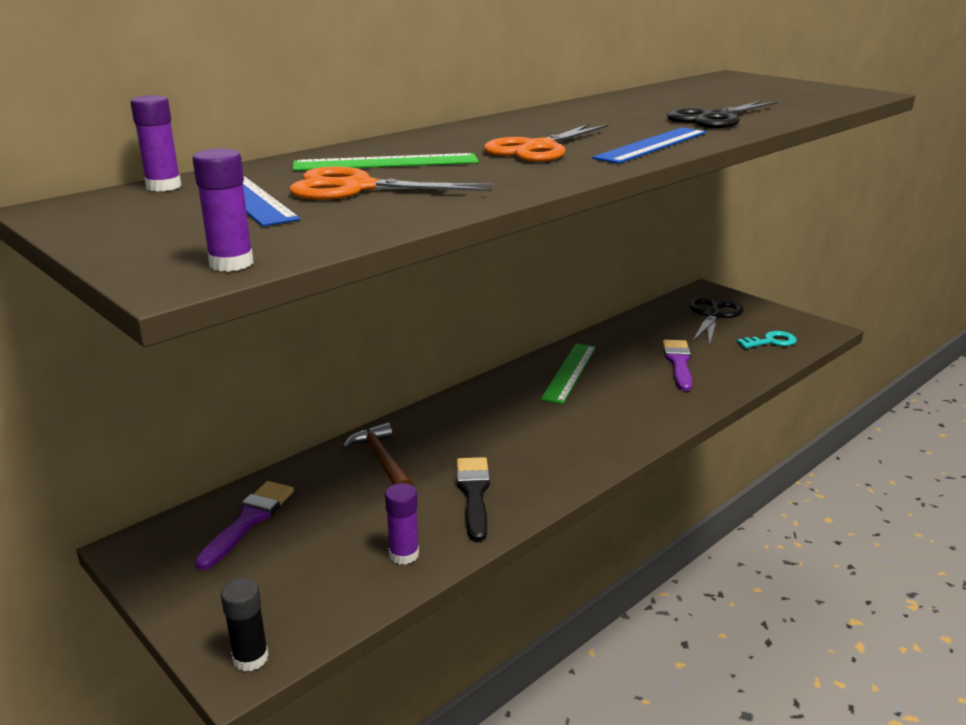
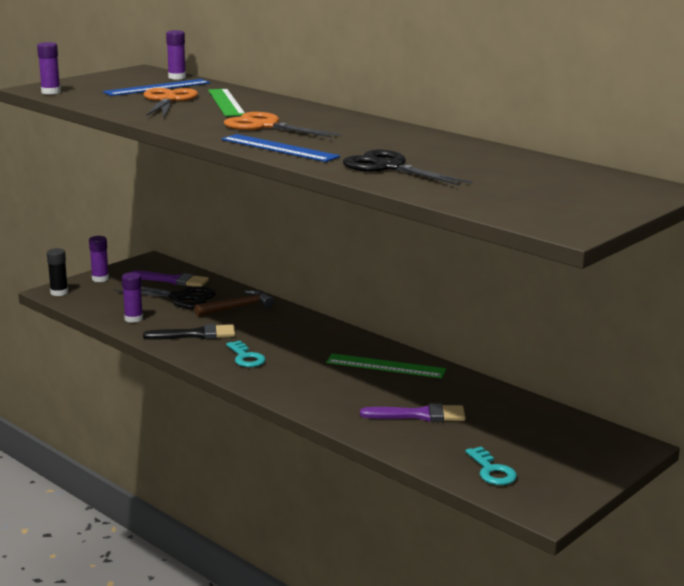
camera: 85 degrees right, 5 degrees down
(200, 606) = (100, 279): none -> purple glue stick
(550, 454) = (246, 357): none -> turquoise key
(713, 315) = (554, 443): black scissors -> black scissors (180, 297)

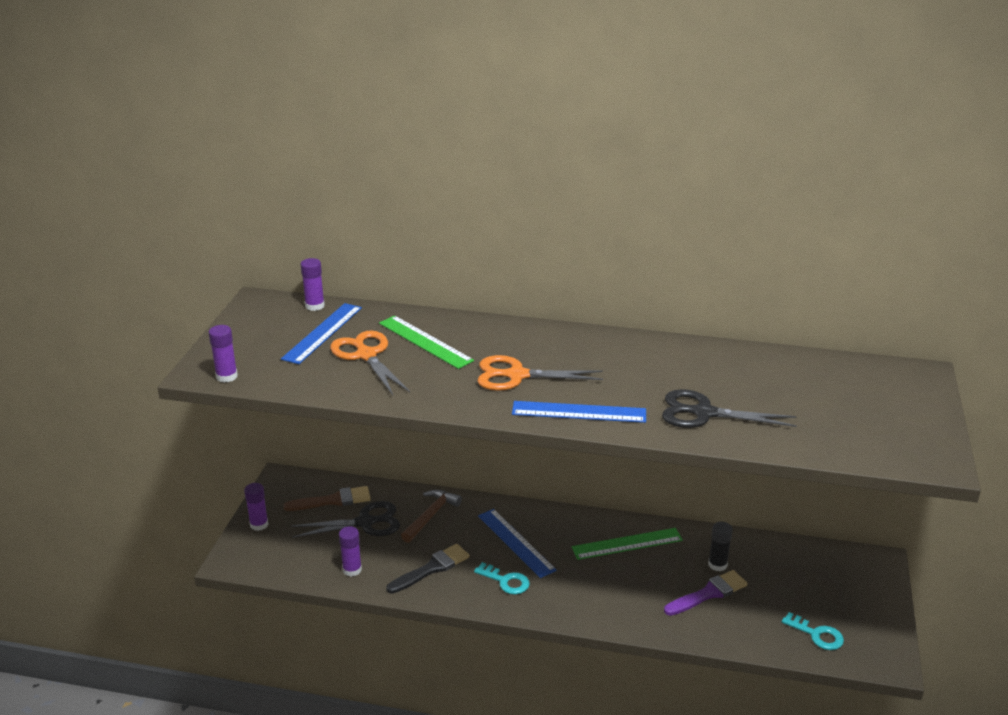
camera: 30 degrees left, 10 degrees up
(59, 292) = (238, 560): black glue stick -> black glue stick (717, 564)
(173, 280) = (333, 500): purple brush -> brown brush
(287, 339) = (516, 542): none -> blue ruler

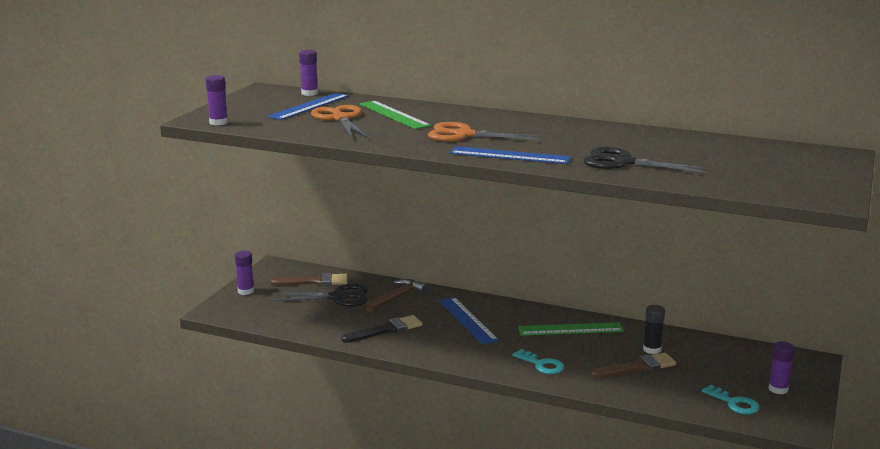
camera: 10 degrees right, 10 degrees down
(352, 569) = (316, 325): purple glue stick -> purple glue stick (778, 389)
(506, 581) = (450, 343): turquoise key -> turquoise key (541, 365)
(708, 593) = (637, 367): purple brush -> brown brush

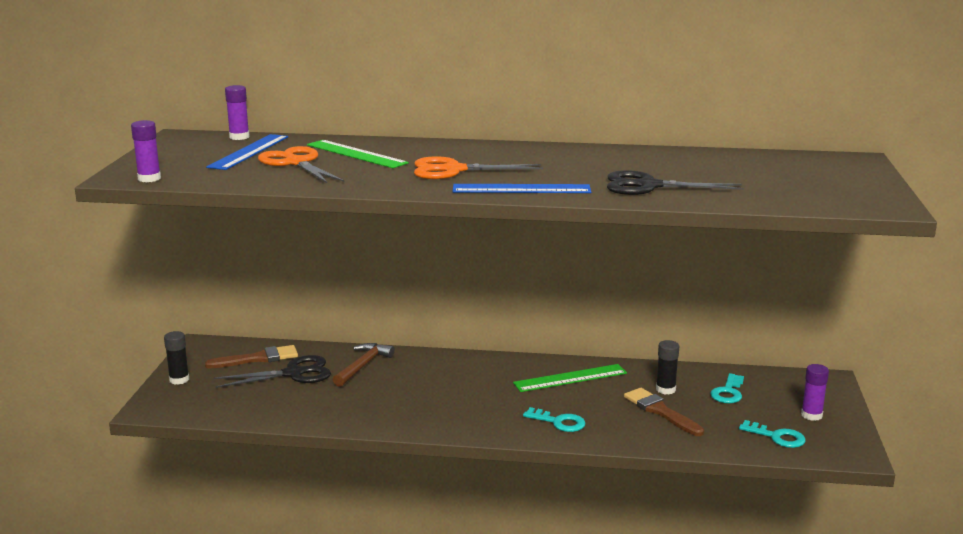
camera: 15 degrees left, 0 degrees up
(246, 291) = (179, 380): purple glue stick -> black glue stick
(386, 330) = (367, 405): black brush -> none
(468, 320) = (454, 382): blue ruler -> none
(637, 367) = (660, 411): brown brush -> brown brush turned 90 degrees counterclockwise
(709, 359) = (728, 392): none -> turquoise key

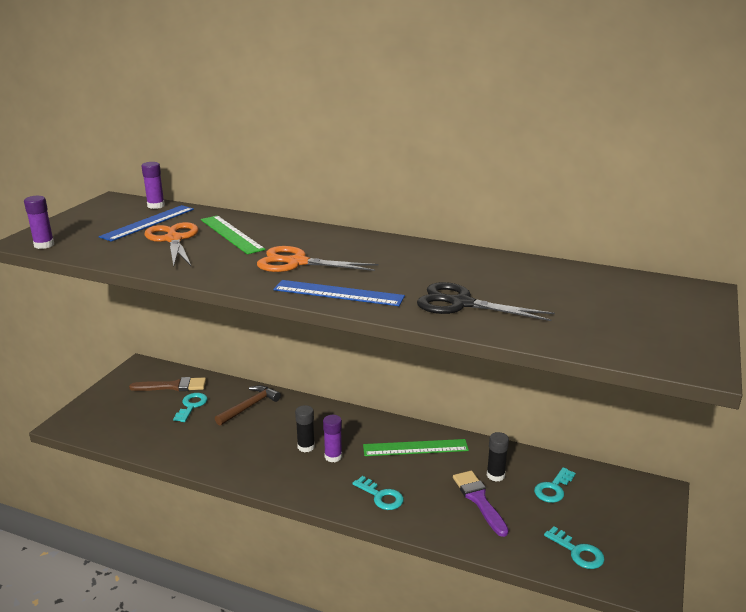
camera: 15 degrees right, 5 degrees up
(179, 380) = (103, 398): black glue stick -> black glue stick (306, 447)
(294, 373) = (191, 406): black scissors -> turquoise key
(660, 411) = (479, 500): brown brush -> purple brush
(811, 415) = (624, 531): purple glue stick -> purple glue stick (333, 456)

